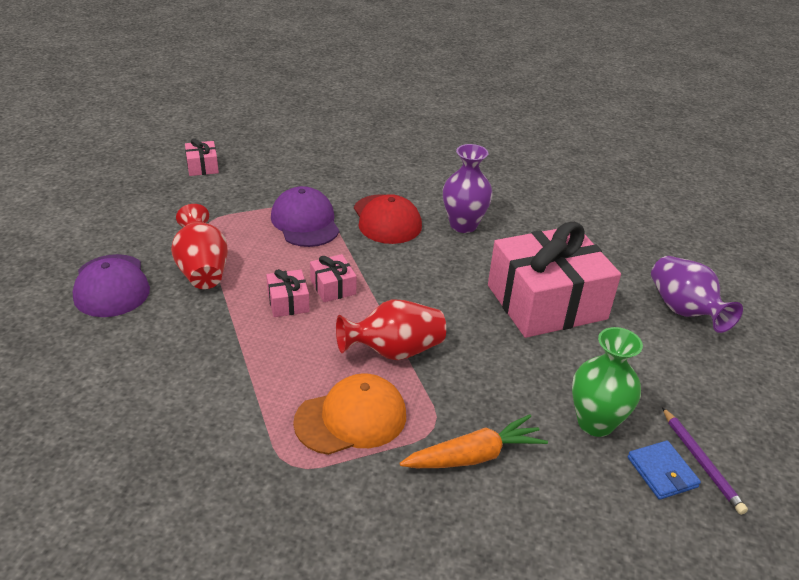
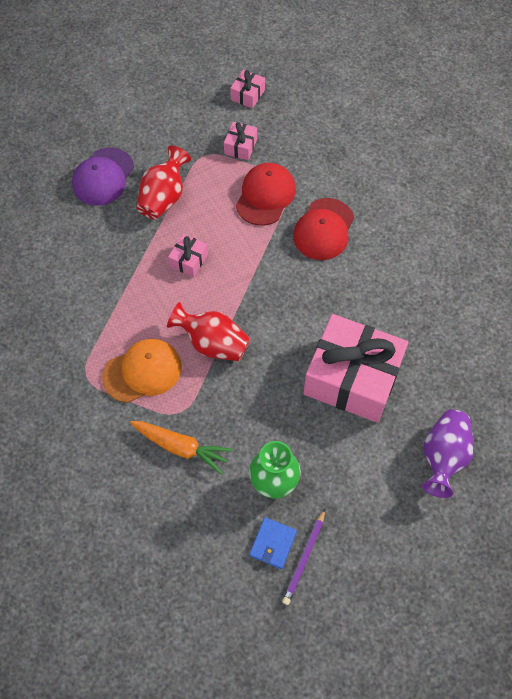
camera: 45 degrees right, 25 degrees up
(305, 222) = (265, 195): purple cap -> red cap
(333, 287) = (227, 266): pink gift -> pink gift (240, 146)
(351, 418) = (142, 371): orange cap -> orange cap turned 45 degrees counterclockwise
(463, 225) = (373, 271): purple vase -> none

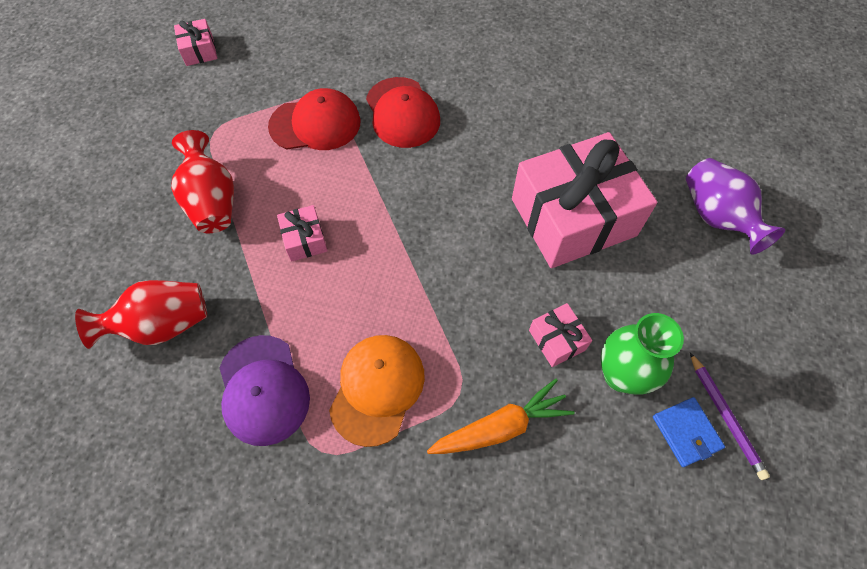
camera: 45 degrees left, 0 degrees up
(103, 177) = (120, 232): purple cap -> purple cap (263, 390)
(212, 344) = (416, 297): red vase -> red vase (162, 325)
(240, 146) = (242, 99): pink gift -> pink gift (557, 340)
(265, 195) = (315, 124): red cap -> red cap turned 105 degrees clockwise

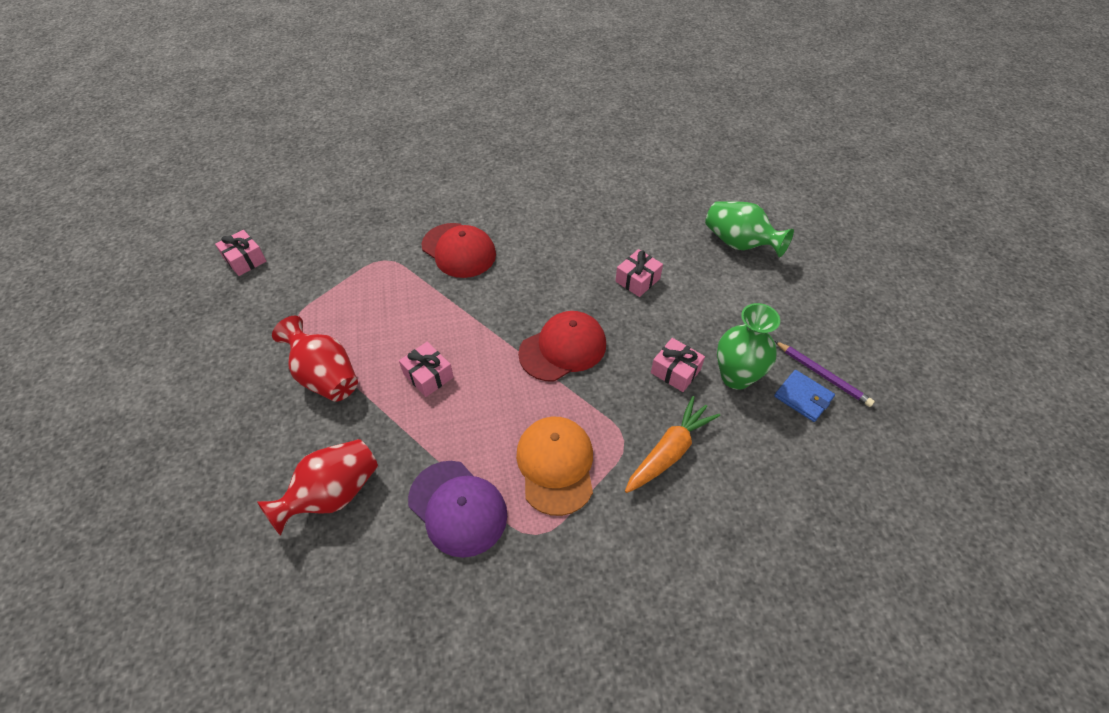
camera: 25 degrees left, 10 degrees down
(315, 124) = (387, 283): red cap -> red cap (563, 348)
(573, 217) = (637, 280): pink gift -> pink gift, size x0.41
(717, 217) = (739, 243): purple vase -> green vase

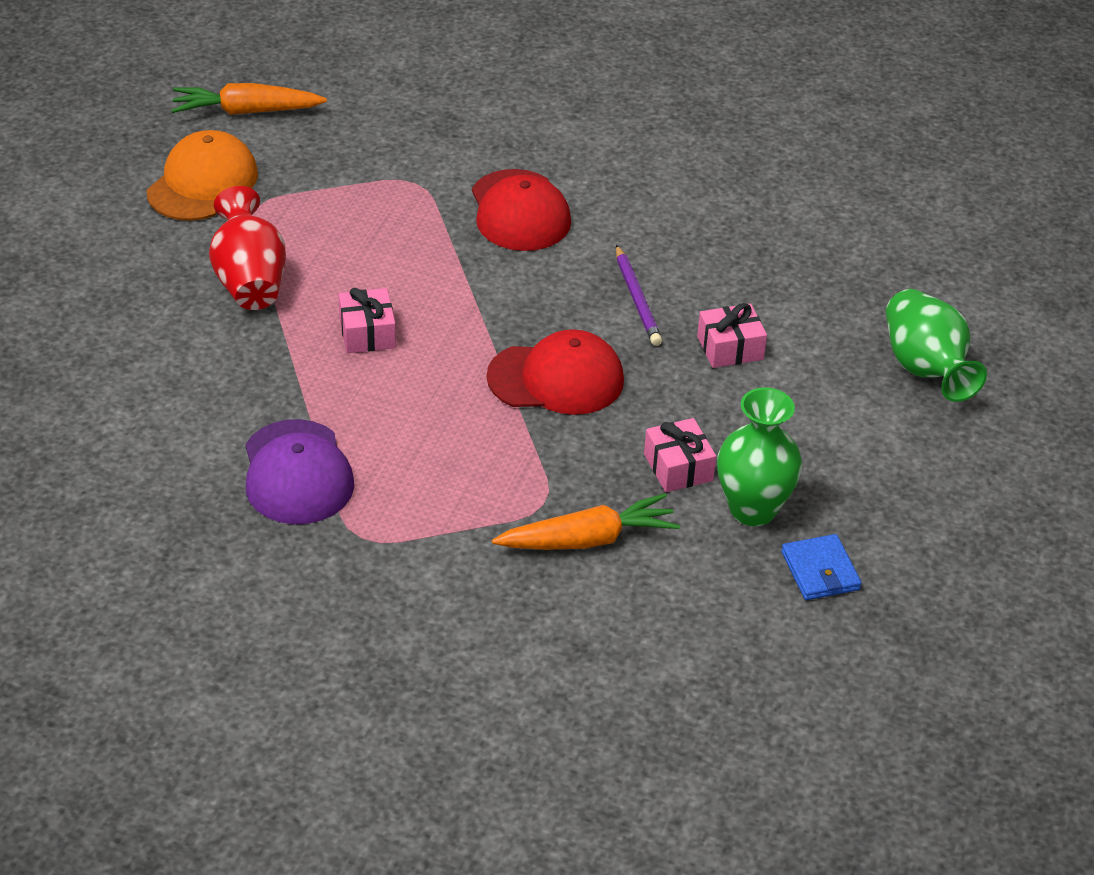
camera: 30 degrees right, 10 degrees down
(245, 260) = (245, 111): pink gift -> orange carrot
(333, 495) = (175, 398): red vase -> none
(556, 465) = (440, 488): orange cap -> orange cap (203, 183)
(823, 375) = (874, 562): purple pencil -> purple pencil (637, 299)

